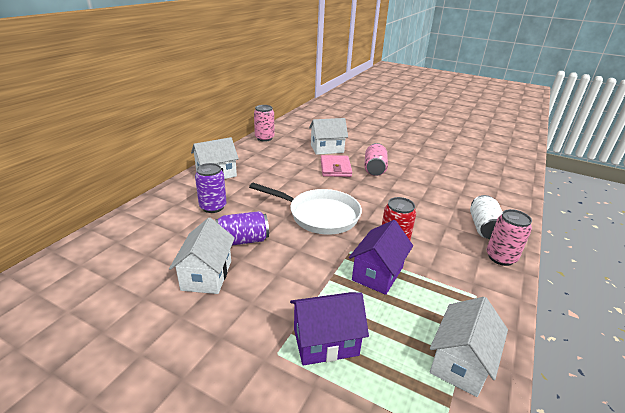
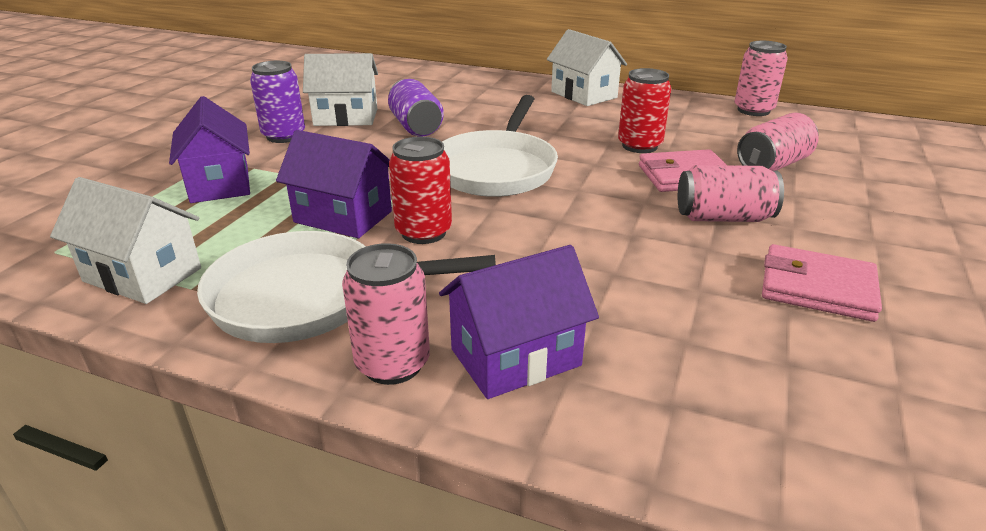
camera: 85 degrees right, 0 degrees up
(213, 207) = (491, 103): purple can -> purple can (284, 136)
(299, 172) = (639, 146): none -> red can
(327, 149) = (773, 165): white house -> pink can
(422, 165) = (817, 288): none -> pink wallet
(462, 284) = (309, 297): none -> white pan
(484, 228) = (515, 357): white can -> purple house

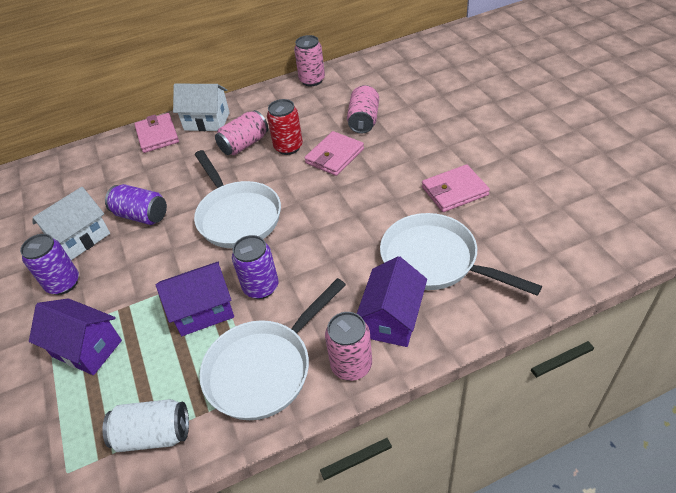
camera: 40 degrees left, 15 degrees up
(142, 275) = (153, 434): white house -> white can
(423, 232) = (261, 287): red can -> purple can
(521, 85) = (157, 135): none -> pink wallet
(672, 339) = (435, 260): none -> white pan
(723, 218) = (380, 174): pink can -> pink can (244, 144)

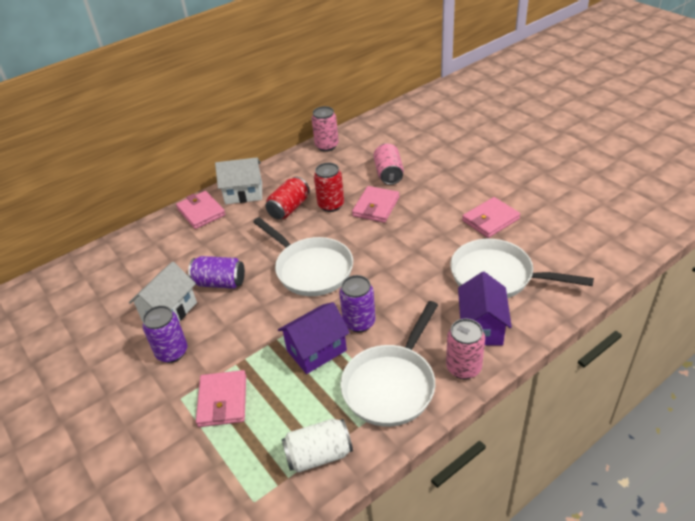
camera: 15 degrees left, 5 degrees down
(87, 348) = (222, 401): purple house -> pink wallet
(244, 144) = (289, 208): pink can -> red can

